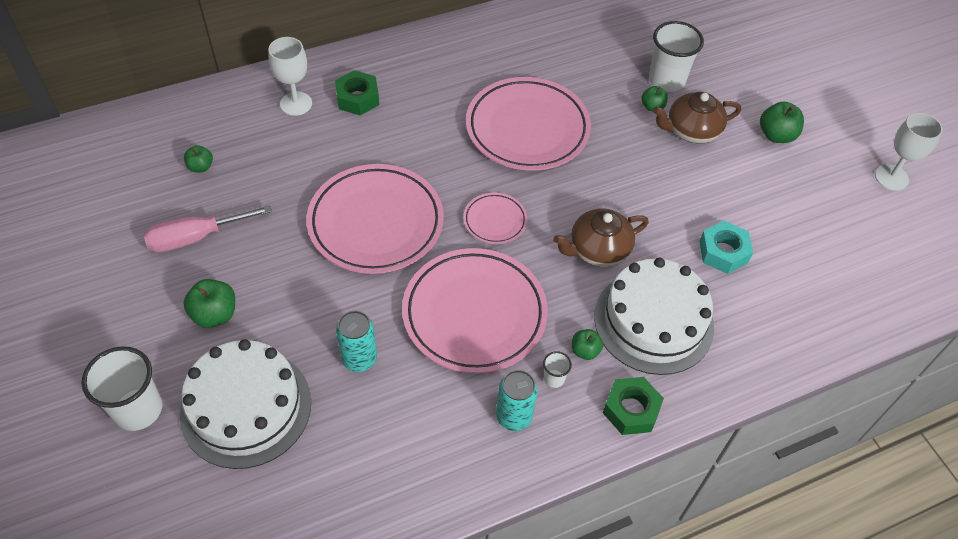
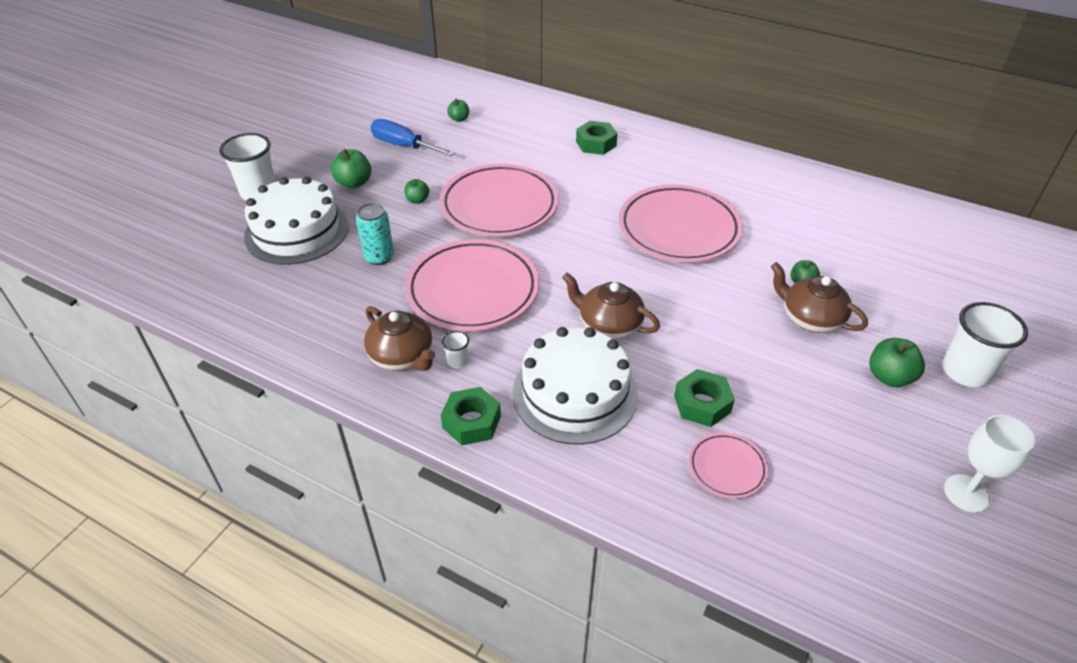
camera: 55 degrees right, 10 degrees down
(195, 237) = (403, 146): pink screwdriver -> blue screwdriver
(296, 104) = (556, 124): white goblet -> none
(495, 221) = (569, 257): pink plate -> pink plate (727, 468)
(514, 416) = (402, 356): turquoise can -> brown teapot
(585, 351) = (501, 366): green apple -> green apple (417, 200)
(666, 80) = (844, 277): white cup -> white cup (965, 371)
(723, 252) = (702, 404): turquoise nut -> green nut

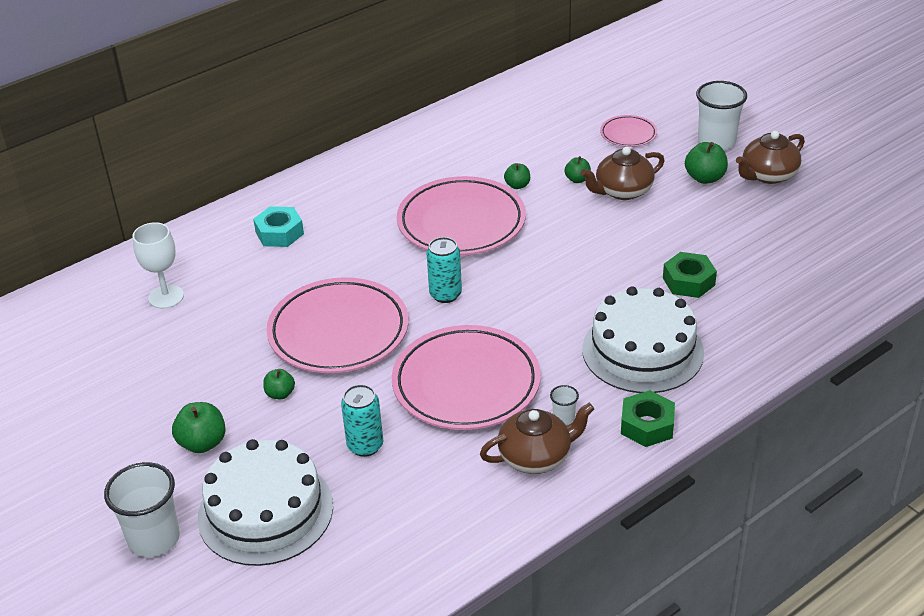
camera: 65 degrees left, 5 degrees down
(403, 146) = (157, 384): blue screwdriver -> none
(459, 119) = (138, 324): green apple -> green apple (517, 185)
(577, 247) = (445, 294): none -> turquoise can
(596, 143) = (279, 233): green nut -> turquoise nut
(609, 325) = (567, 306): brown teapot -> brown teapot (768, 175)
(727, 468) = (759, 290): pink plate -> pink plate (628, 134)
(967, 493) = (824, 189): white goblet -> white goblet (166, 297)

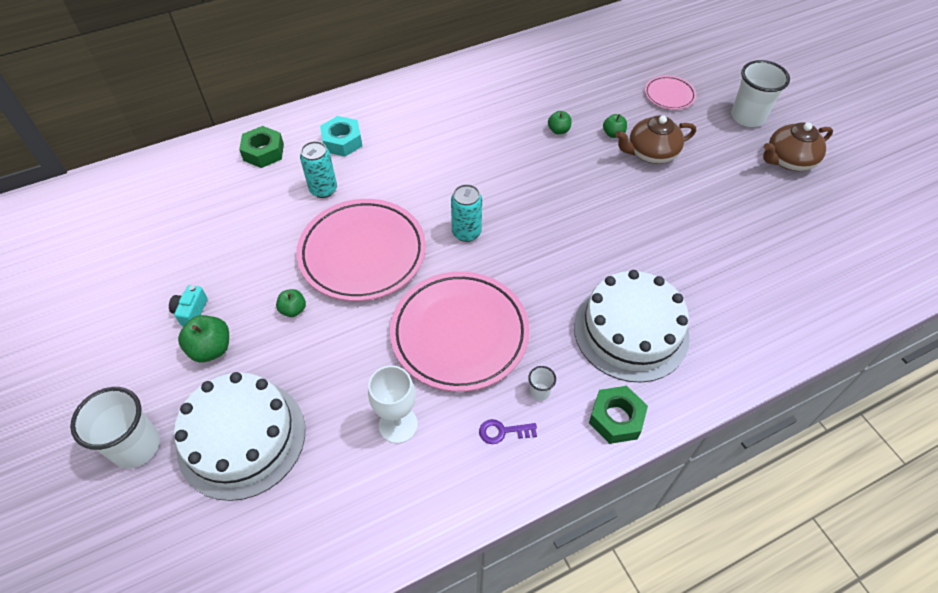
camera: 10 degrees right, 15 degrees up
(166, 297) = (229, 188): white goblet -> white goblet (398, 425)
(167, 415) = (191, 312): none -> turquoise camera
(365, 446) = (351, 383): turquoise can -> turquoise can (323, 189)
(461, 223) = (500, 160): pink plate -> none
(536, 456) = (503, 431): brown teapot -> purple key
(688, 281) = (691, 262): green nut -> green nut (263, 152)
(705, 178) = (729, 153): green apple -> none

